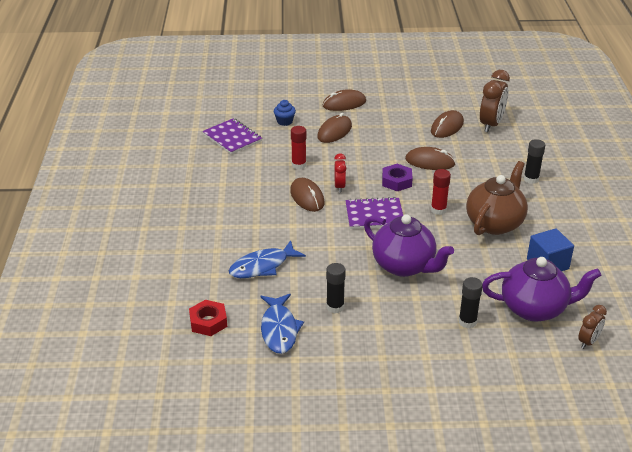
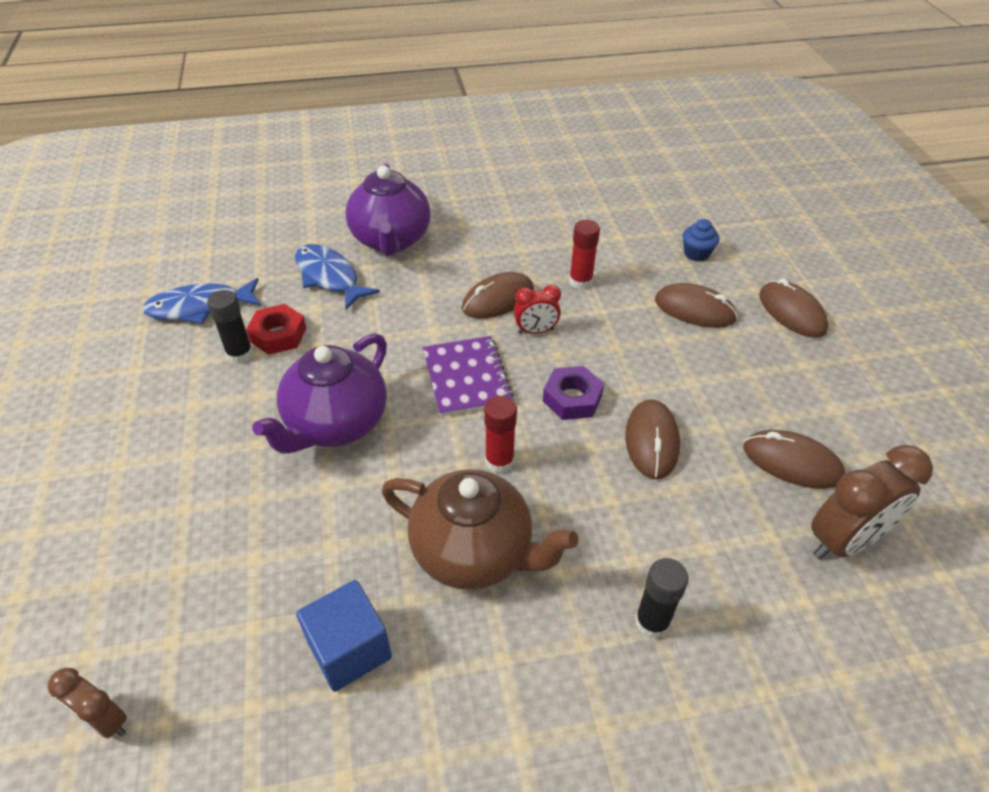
camera: 80 degrees right, 10 degrees up
(208, 322) = (221, 248): red nut -> red nut (278, 335)
(232, 138) = (626, 211): purple notebook -> none
(467, 322) = (189, 515): black glue stick -> none
(491, 124) = (844, 541): brown clock -> brown clock turned 45 degrees counterclockwise
(535, 308) = (214, 622): purple teapot -> purple teapot (391, 240)

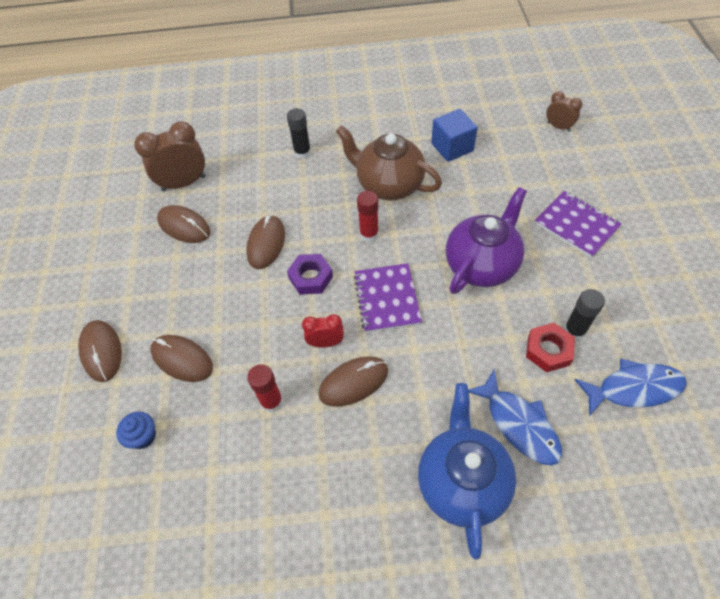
camera: 170 degrees left, 10 degrees up
(175, 489) = (576, 225): none -> purple notebook
(391, 240) = (462, 481): purple teapot -> blue teapot

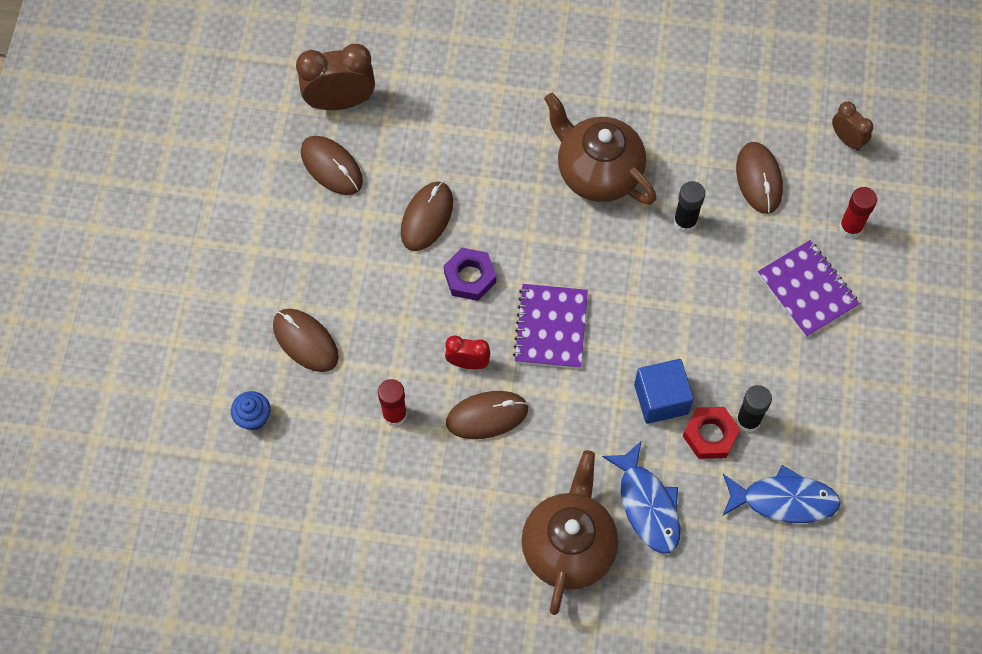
camera: 10 degrees right, 10 degrees up
(101, 351) = (217, 309): brown mouse -> brown mouse (759, 179)
(302, 153) = (500, 93): black glue stick -> black glue stick (685, 222)
(369, 234) = (553, 237): red glue stick -> red glue stick (850, 227)
(452, 147) = (696, 135): blue cube -> blue cube (661, 399)
(462, 481) = (569, 546): blue teapot -> brown teapot
(482, 265) = (674, 313): purple teapot -> none

